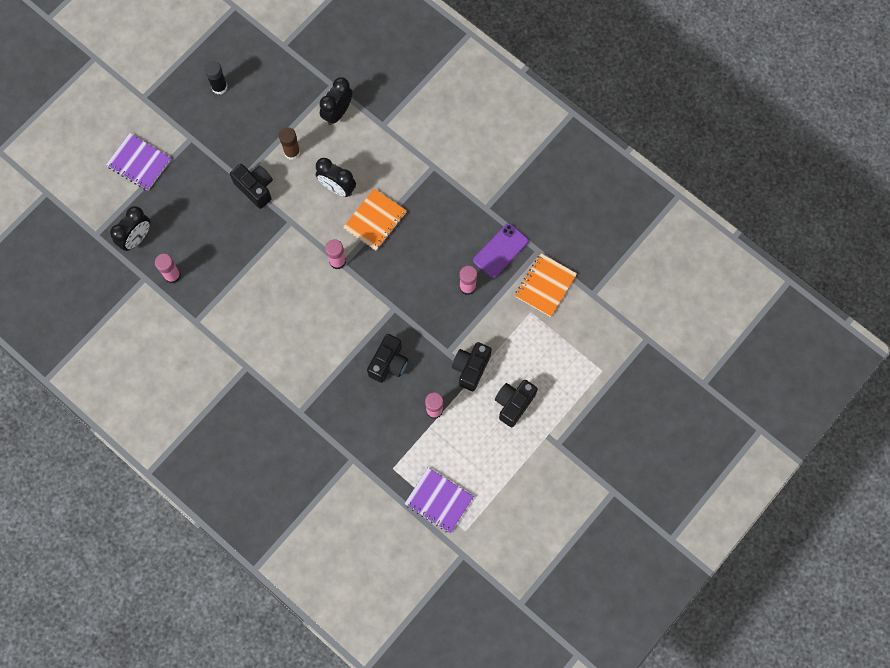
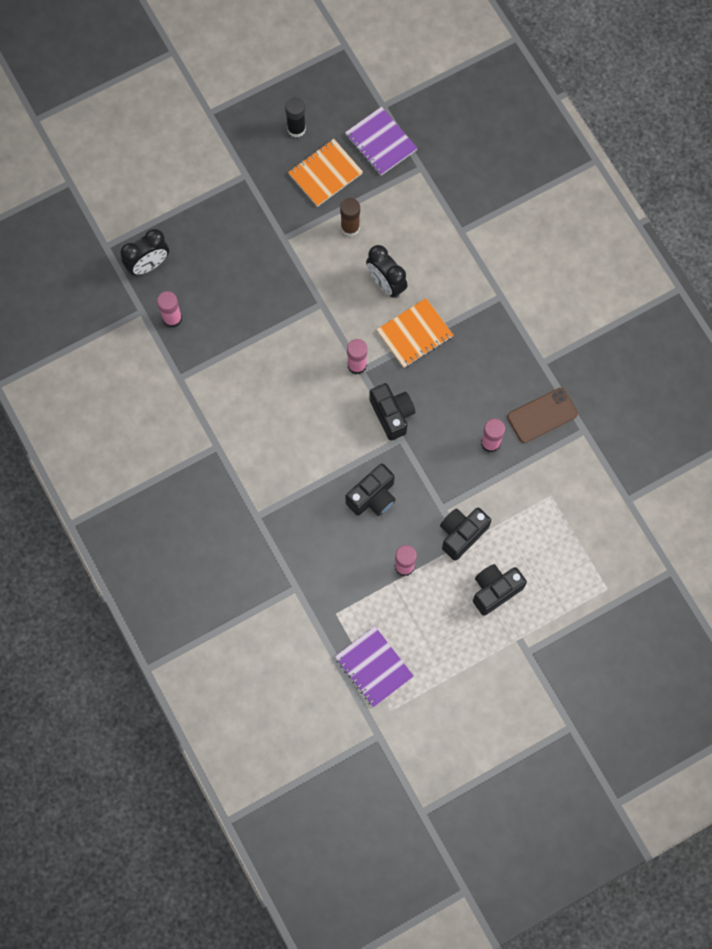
camera: 20 degrees right, 0 degrees up
(139, 163) = (180, 183): purple notebook -> purple notebook (380, 142)
(255, 188) = (296, 254): black camera -> black camera (392, 414)
(337, 112) = (416, 200): black clock -> none
(500, 251) = (542, 415): purple phone -> brown phone
(545, 285) = (578, 471): orange notebook -> orange notebook (325, 173)

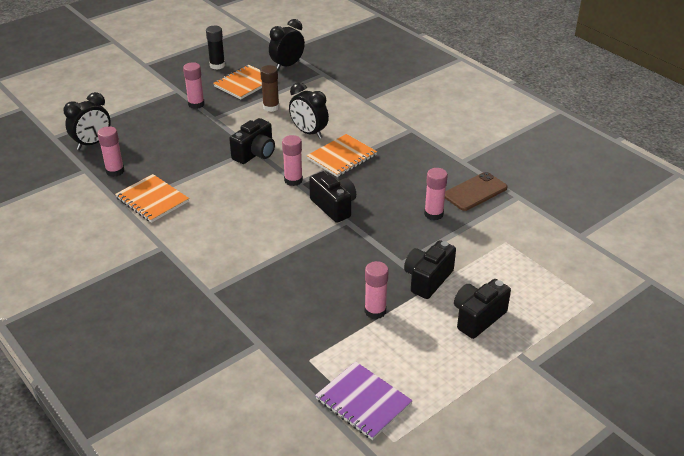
camera: 10 degrees left, 35 degrees down
(209, 373) = (152, 200): none -> orange notebook
(265, 208) = (196, 104): none -> pink glue stick
(373, 497) = (328, 263): black camera -> black camera (255, 154)
(380, 142) = (287, 65): purple notebook -> black clock

